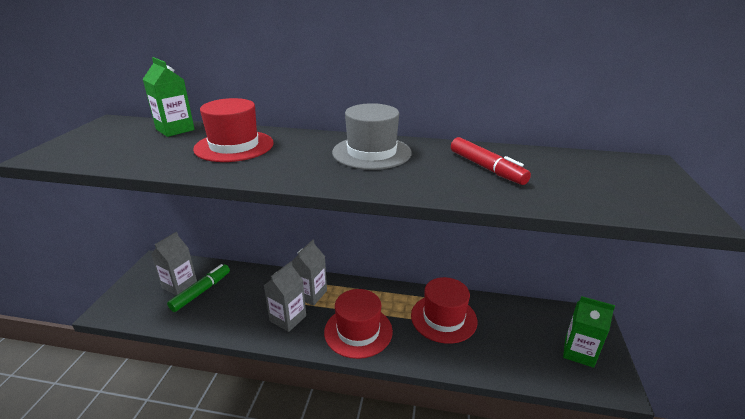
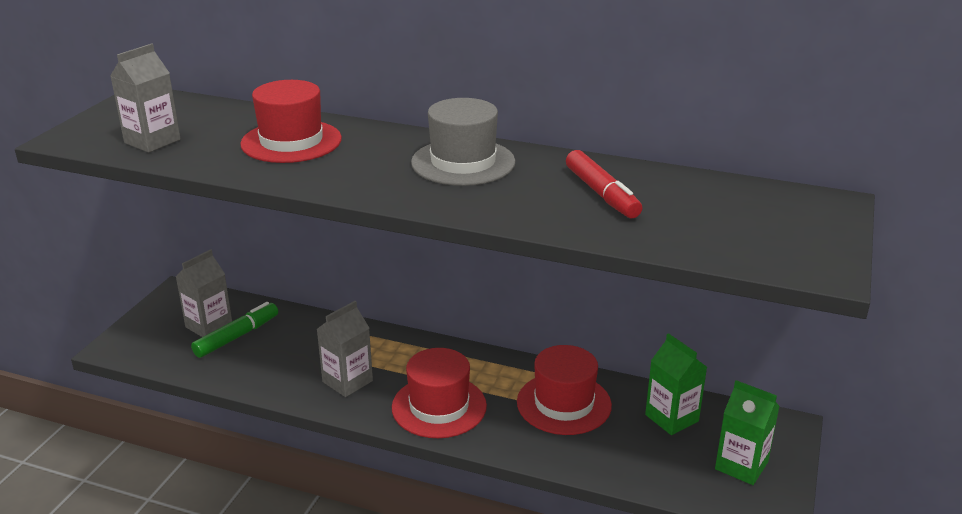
camera: 10 degrees right, 0 degrees up
(175, 129) = (220, 113): green carton -> green carton (671, 418)
(310, 294) = (384, 354): grey carton -> grey carton (152, 141)

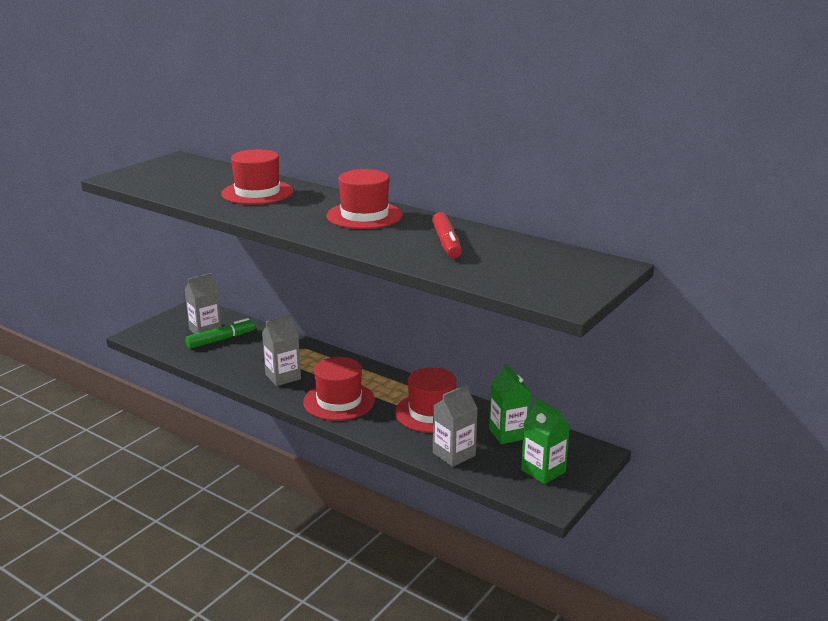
camera: 15 degrees right, 5 degrees down
(152, 141) = (167, 184): grey carton -> grey carton (454, 454)
(463, 162) = (364, 215): grey hat -> red hat

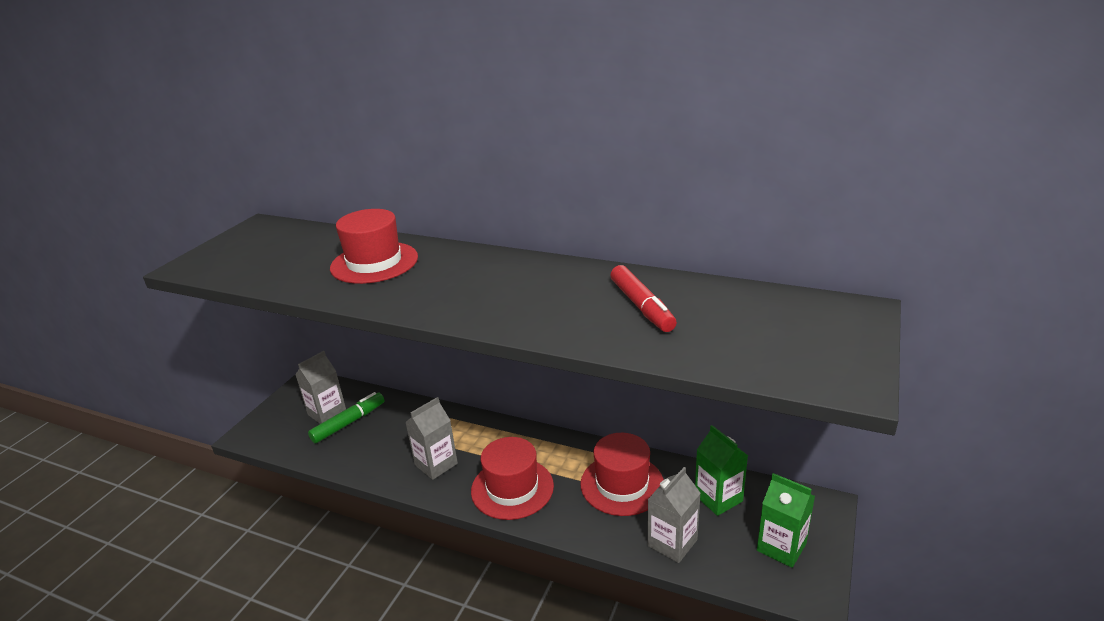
camera: 10 degrees left, 5 degrees up
(364, 215) = (520, 278): red hat -> none

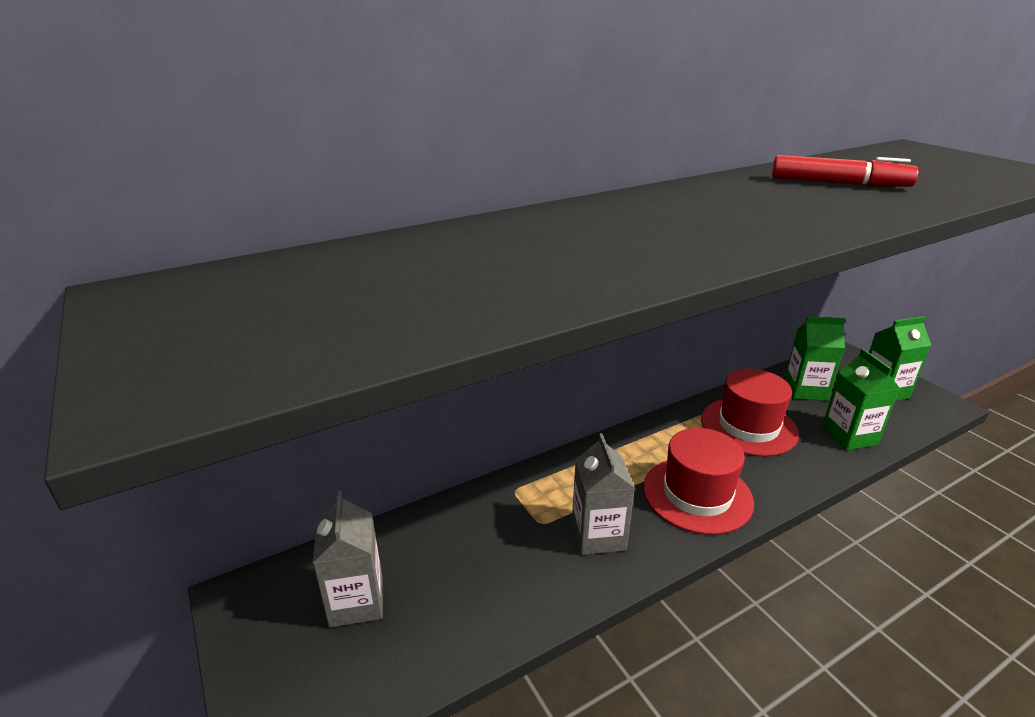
camera: 55 degrees left, 0 degrees up
(349, 423) = (412, 585): green marker -> none
(374, 263) = (515, 250): red hat -> none
(672, 543) = (849, 436): grey carton -> green carton

